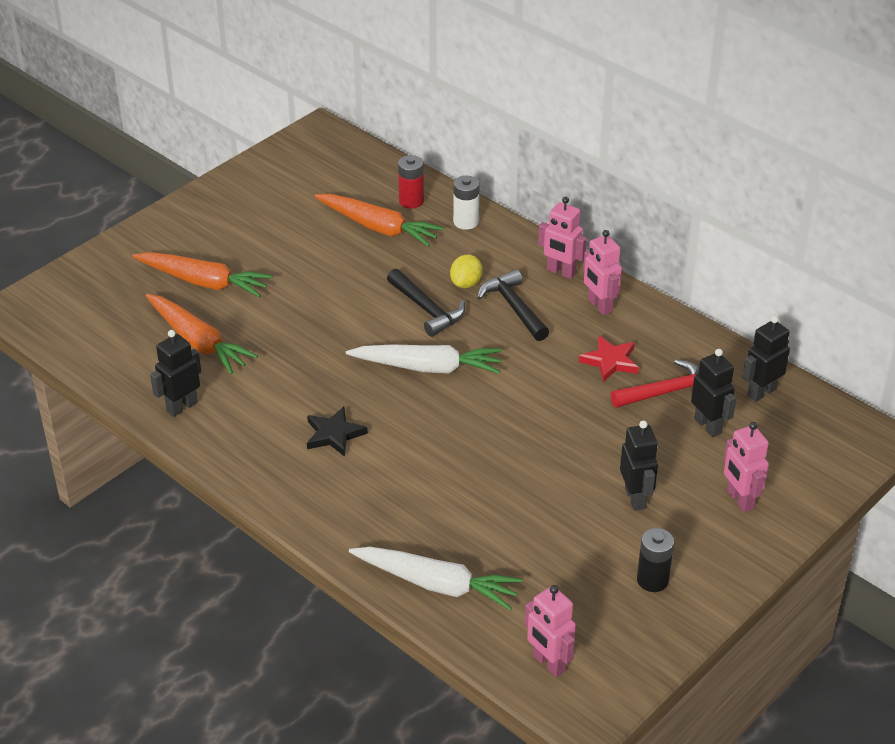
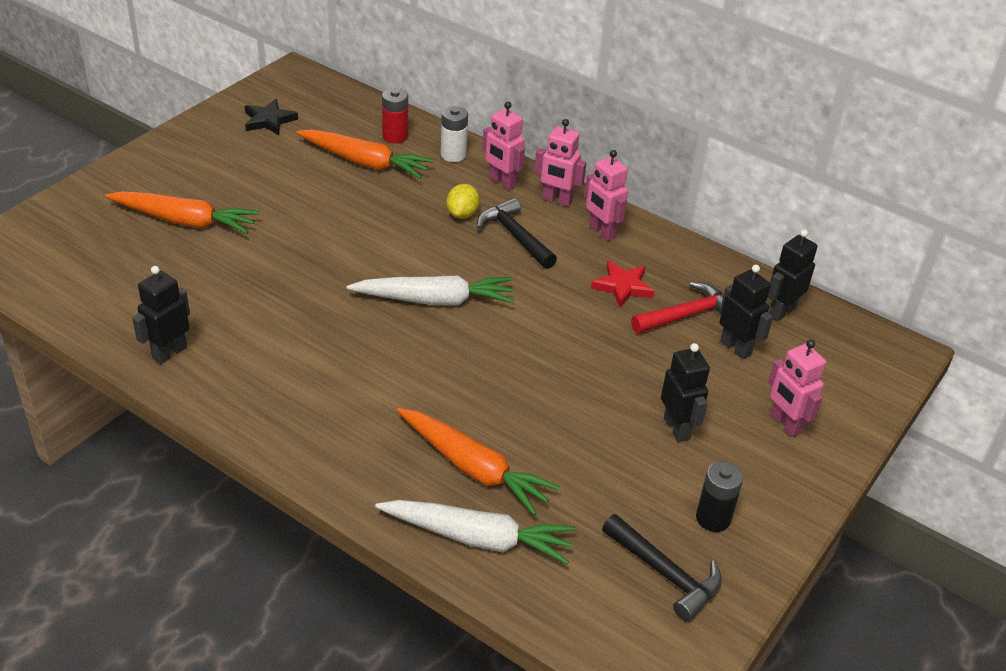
camera: 10 degrees left, 0 degrees up
(198, 342) = (183, 283): orange carrot -> orange carrot (473, 468)
(334, 434) = (342, 375): black star -> black star (269, 120)
(427, 310) = (426, 241): black hammer -> black hammer (665, 574)
(548, 663) = (618, 623): pink robot -> pink robot (502, 182)

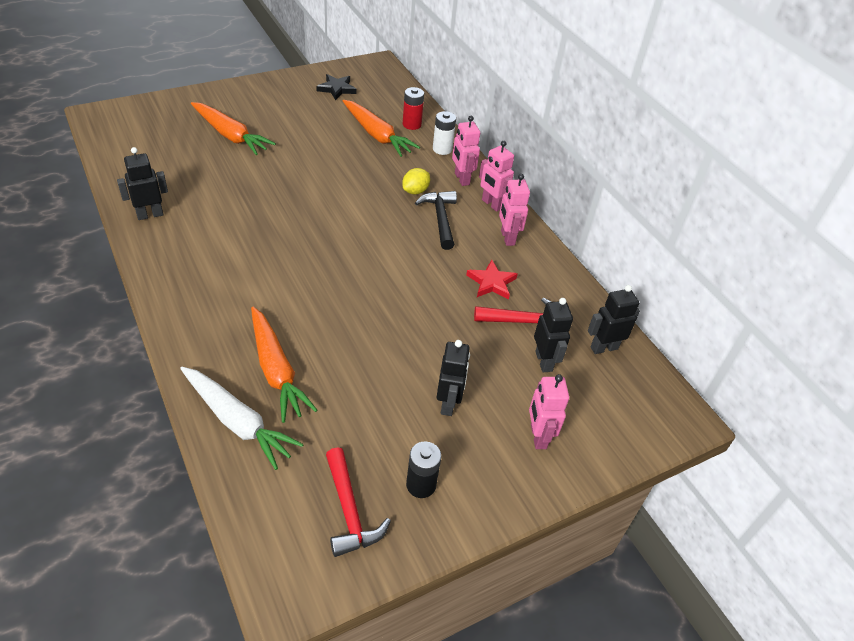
camera: 25 degrees right, 5 degrees up
(435, 300) = (347, 243): white carrot -> none
(665, 574) = (349, 511): black hammer -> red hammer

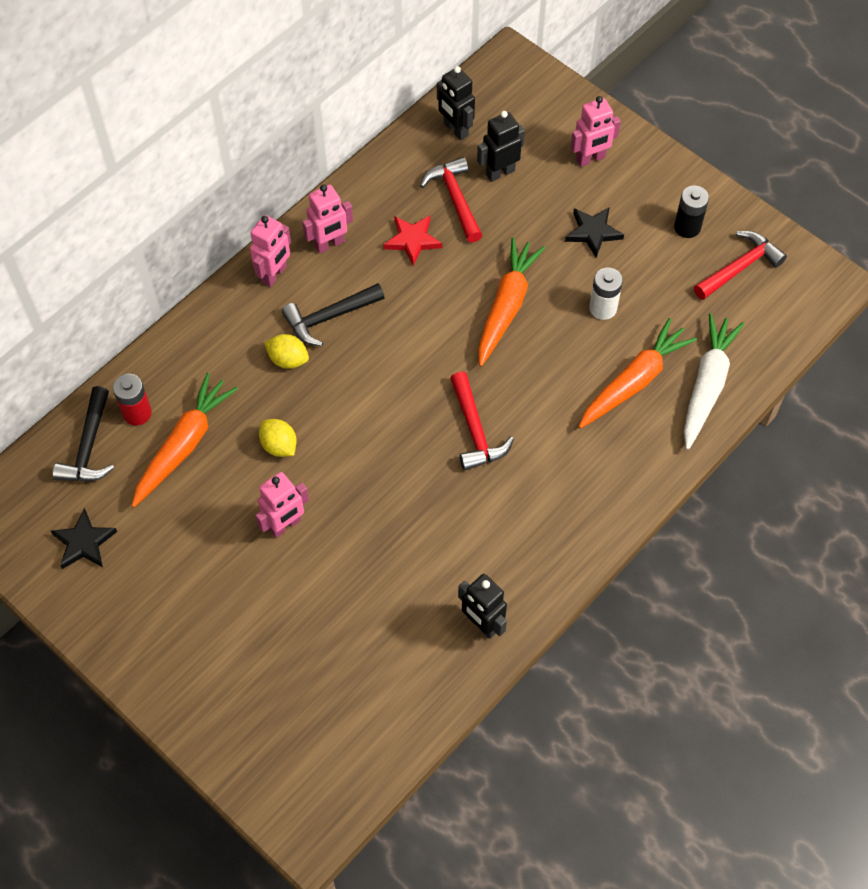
camera: 105 degrees left, 15 degrees up
(230, 135) = (272, 623): orange carrot -> orange carrot (506, 306)
(297, 260) = (475, 431): none -> red hammer
(350, 170) = (279, 446): none -> yellow lemon
(399, 103) = (89, 447): none -> black hammer
(442, 149) = (181, 359): white battery -> white battery (603, 308)
(448, 404) = (593, 232): black robot -> black star
(461, 179) = (238, 319): pink robot -> pink robot (285, 525)

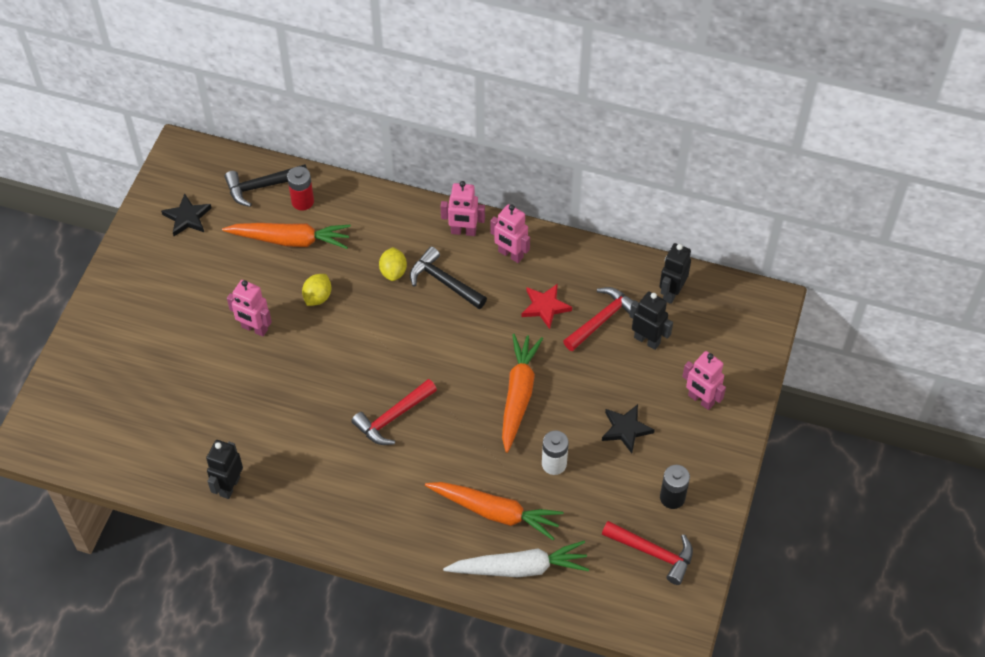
camera: 65 degrees right, 5 degrees down
(506, 306) = (518, 395): orange carrot -> orange carrot turned 75 degrees counterclockwise

